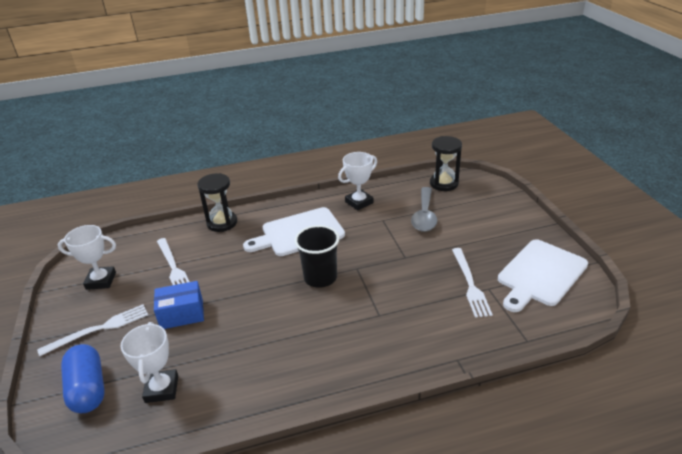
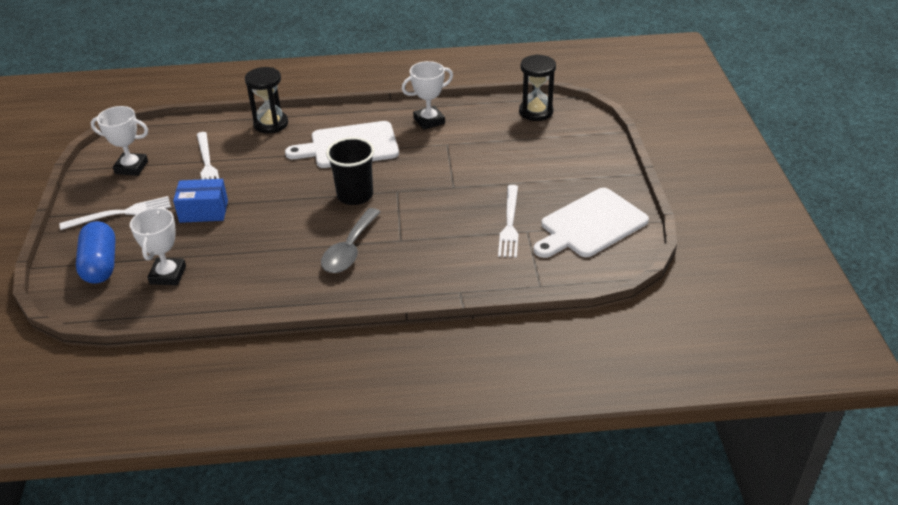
camera: 10 degrees right, 5 degrees up
(424, 216) = (495, 146): grey spoon -> grey spoon (349, 250)

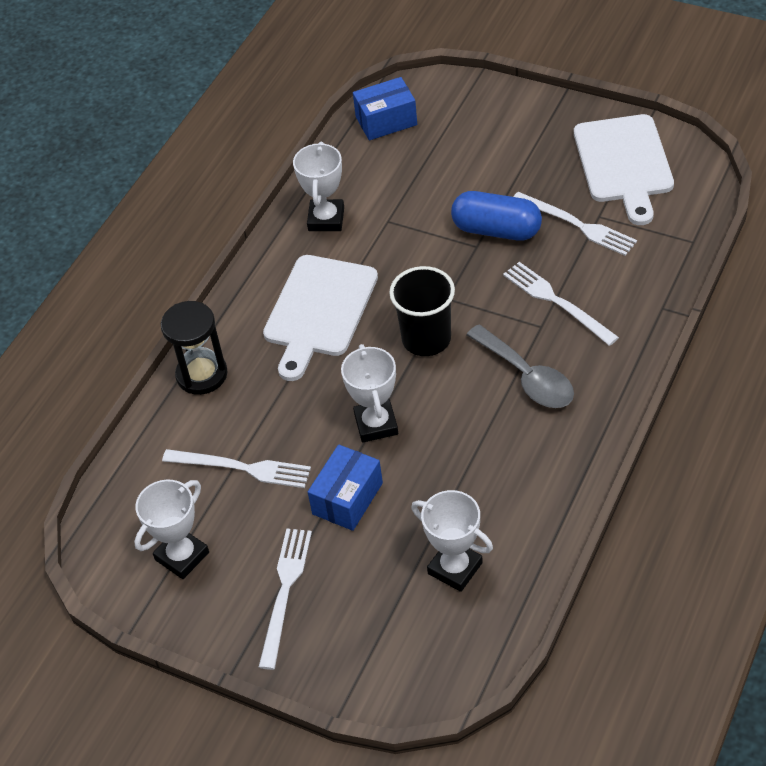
camera: 55 degrees left, 10 degrees up
(100, 265) = (384, 637): blue capsule -> blue capsule (496, 230)
(270, 201) = (376, 424): none -> white trophy
(428, 239) = (556, 302): none -> white fork
(536, 112) = (386, 121): black hourglass -> blue box

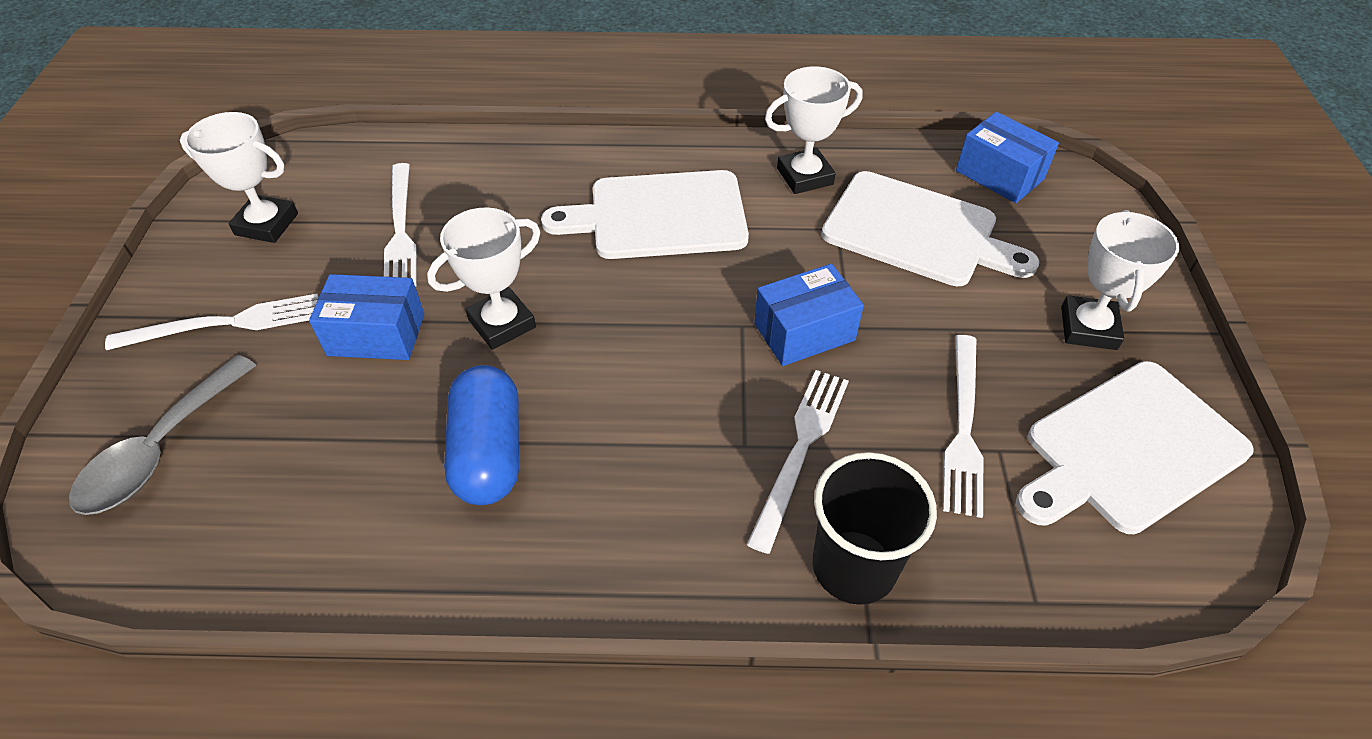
camera: 60 degrees right, 0 degrees up
(202, 374) = (524, 157): black hourglass -> none
(413, 182) = (916, 231): none -> white cutting board
(426, 339) = (661, 327): black cup -> black cup (854, 566)
(455, 568) = (280, 482): white trophy -> white trophy (1088, 328)
(469, 269) = (804, 332): none -> blue box
(496, 230) = (892, 339): blue capsule -> blue capsule (489, 452)
(527, 377) = (642, 459): grey spoon -> grey spoon (160, 450)

